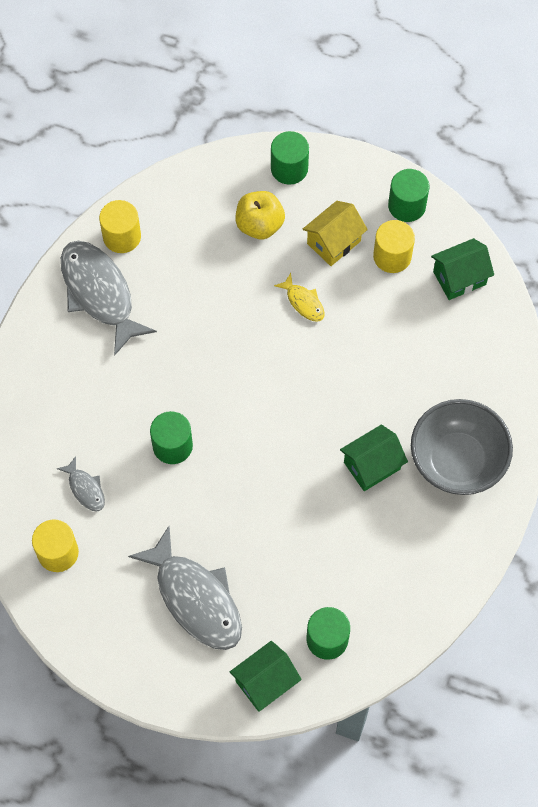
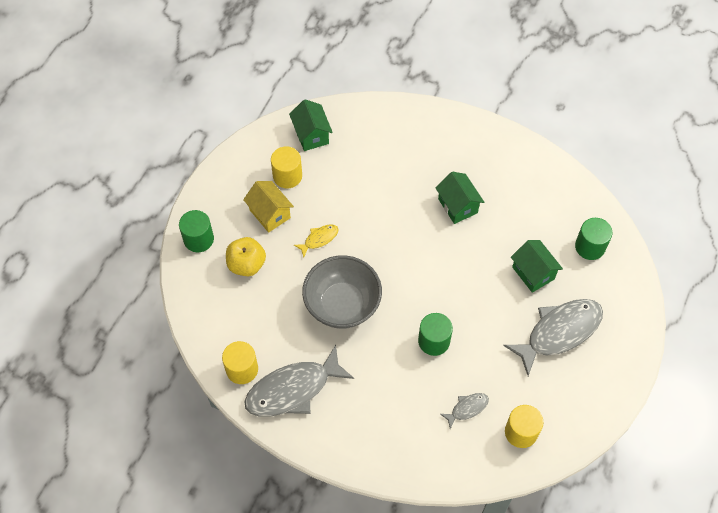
camera: 85 degrees left, 5 degrees down
(265, 682) = (623, 289): green house -> green house (533, 273)
(407, 205) = (245, 162): green cylinder -> none
(457, 461) = (456, 152): grey bowl -> grey bowl (342, 304)

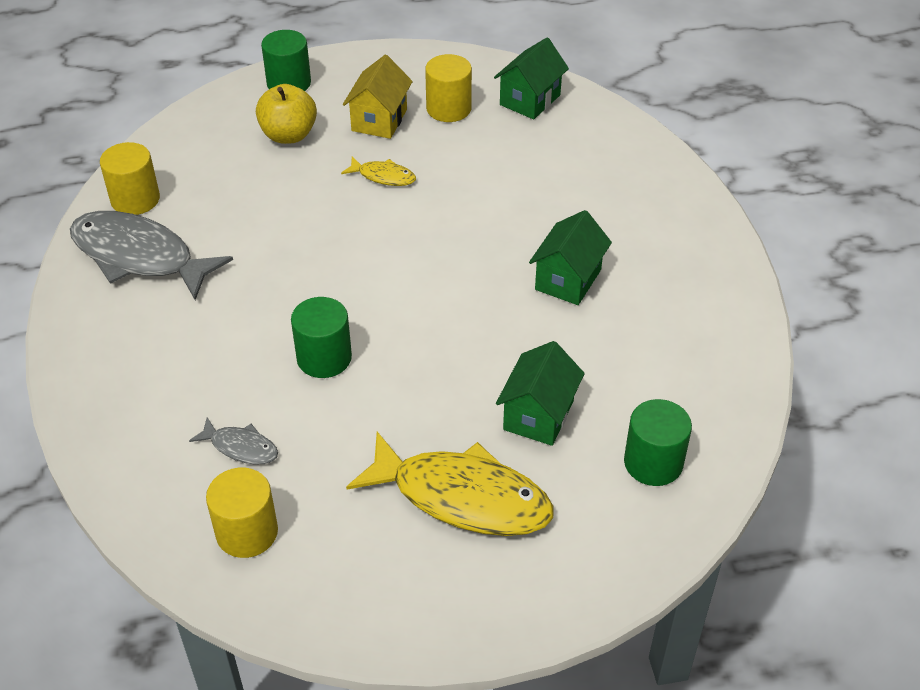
camera: 55 degrees right, 15 degrees down
(342, 304) = (304, 242): grey bowl -> none
(559, 332) = (462, 497): grey fish -> yellow fish

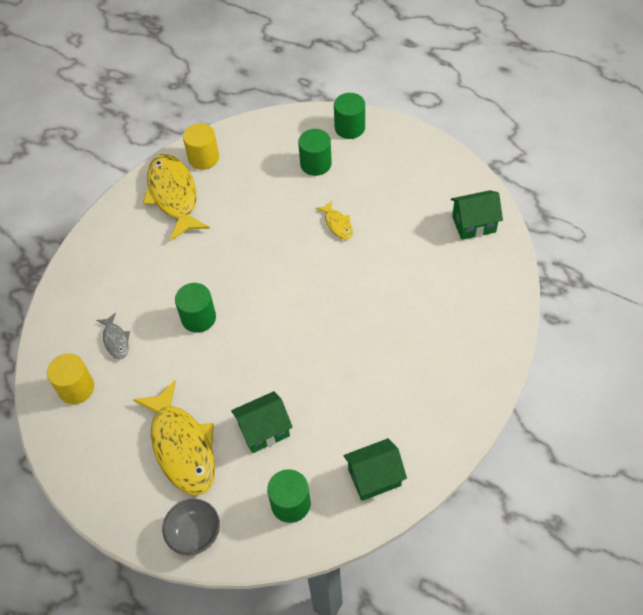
camera: 45 degrees right, 10 degrees up
(139, 257) = (174, 196): grey fish -> yellow fish
(288, 135) = (315, 164): yellow apple -> green cylinder
(379, 120) = (373, 184): yellow house -> none
(448, 109) = (419, 200): yellow cylinder -> none
(568, 280) = (366, 361): green house -> green house (374, 477)
(585, 571) = (194, 534): none -> grey bowl

